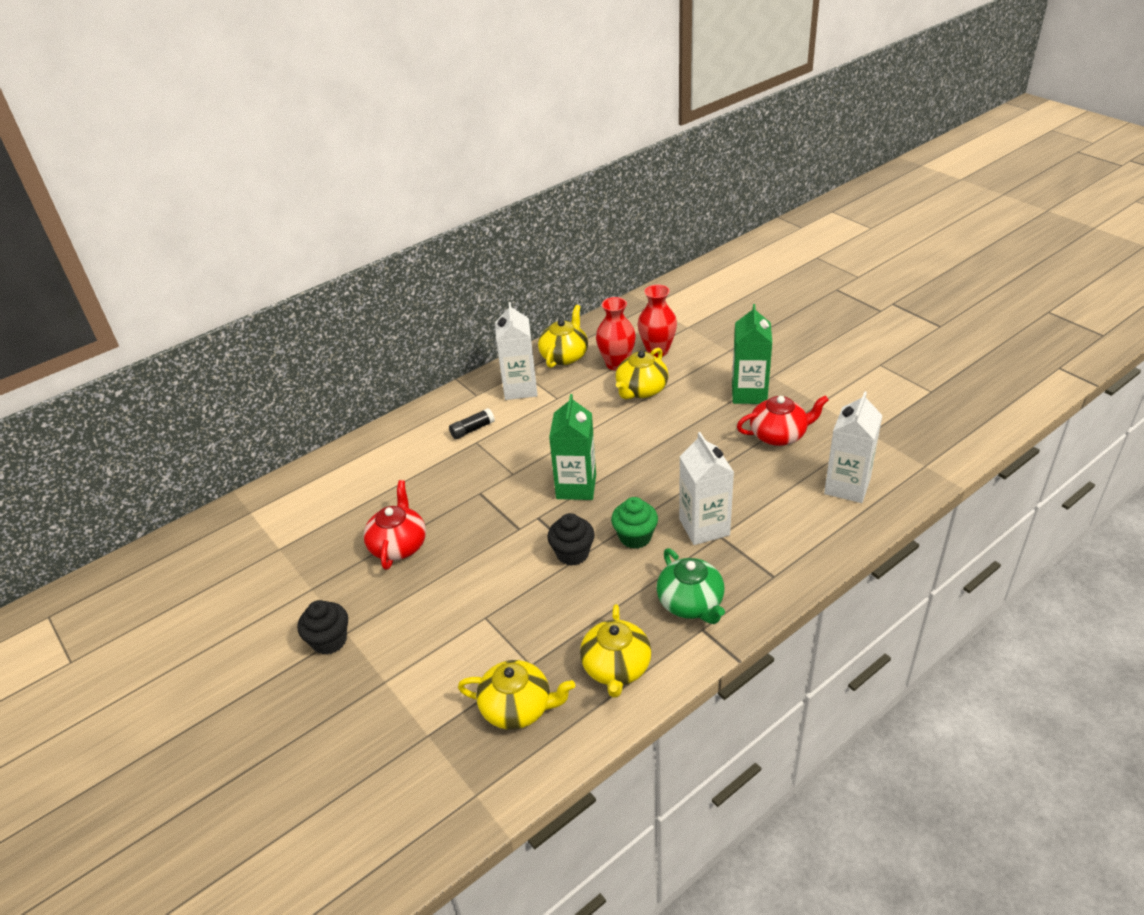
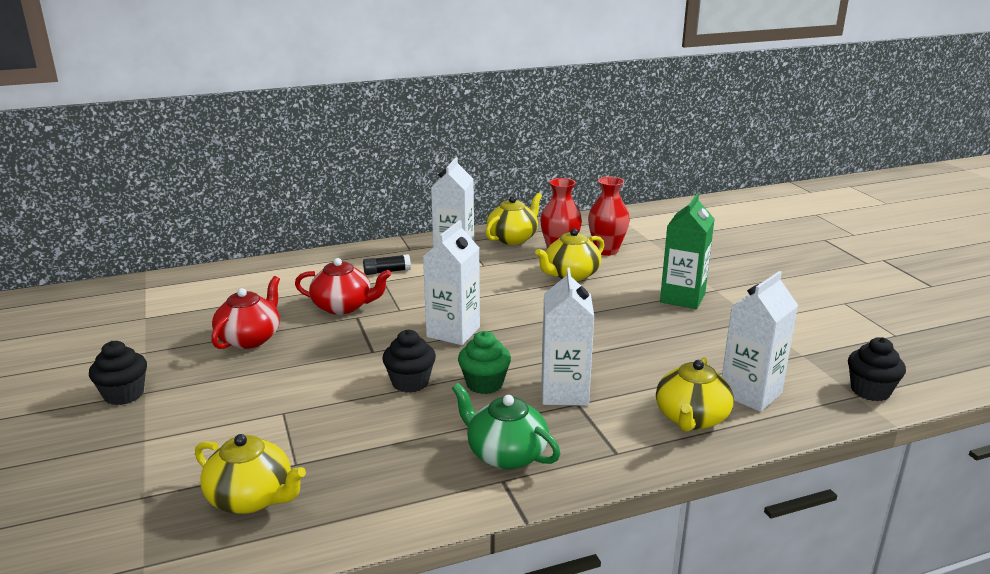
camera: 15 degrees right, 15 degrees down
(576, 487) = (453, 332): green carton -> white carton
(616, 668) = (382, 490): yellow teapot -> yellow teapot (691, 418)
(691, 603) = (505, 454): green teapot -> green teapot turned 135 degrees clockwise
(779, 435) = (695, 336): red teapot -> red teapot (343, 306)
(933, 457) = (870, 391): none -> black cupcake

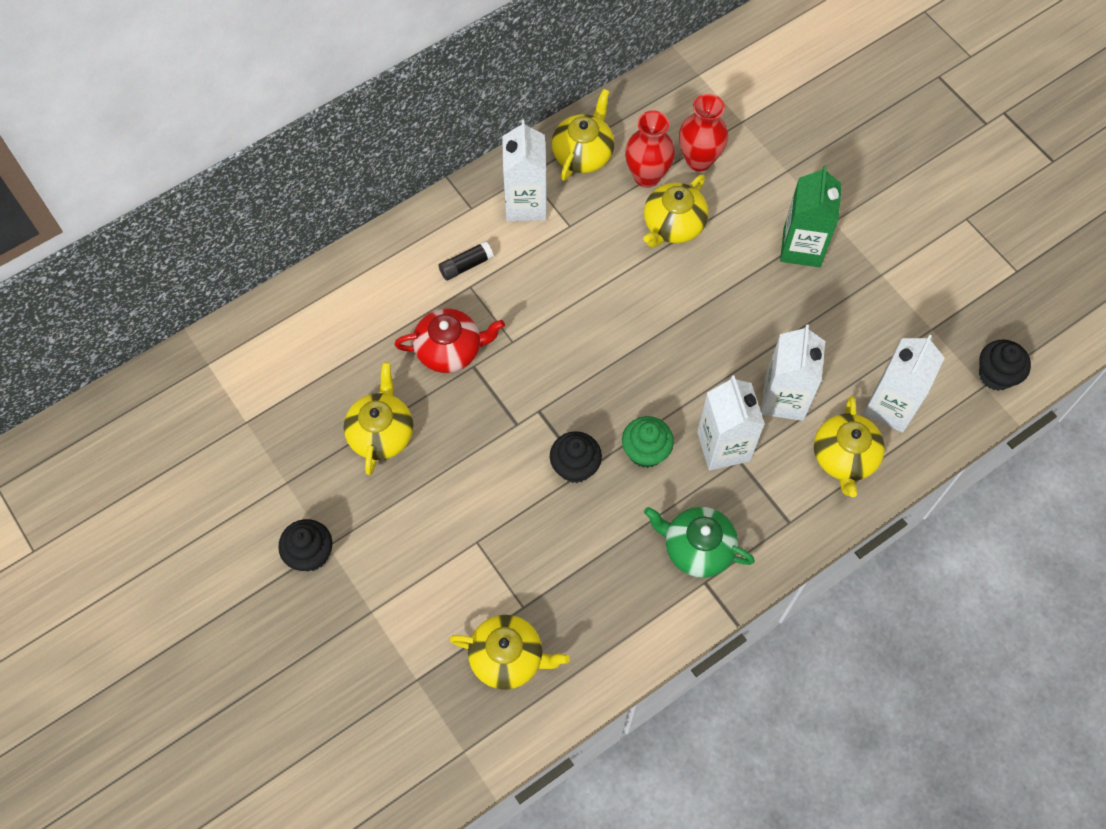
camera: 15 degrees left, 40 degrees up
(250, 338) = (381, 433): red teapot -> yellow teapot
(453, 332) = (584, 370): white carton -> white carton (784, 398)

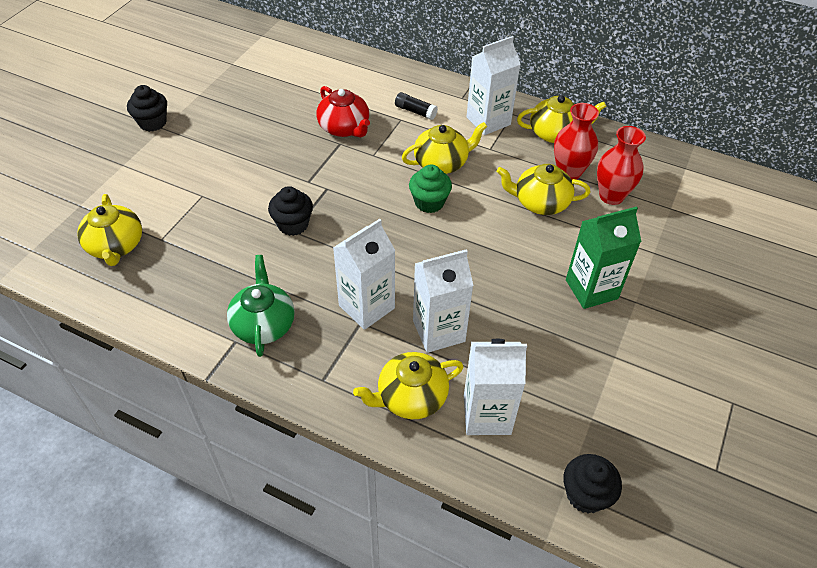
camera: 60 degrees right, 15 degrees down
(381, 433) = (260, 121): yellow teapot -> yellow teapot (442, 163)
(645, 451) = (331, 260): green cupcake -> green cupcake (429, 202)

